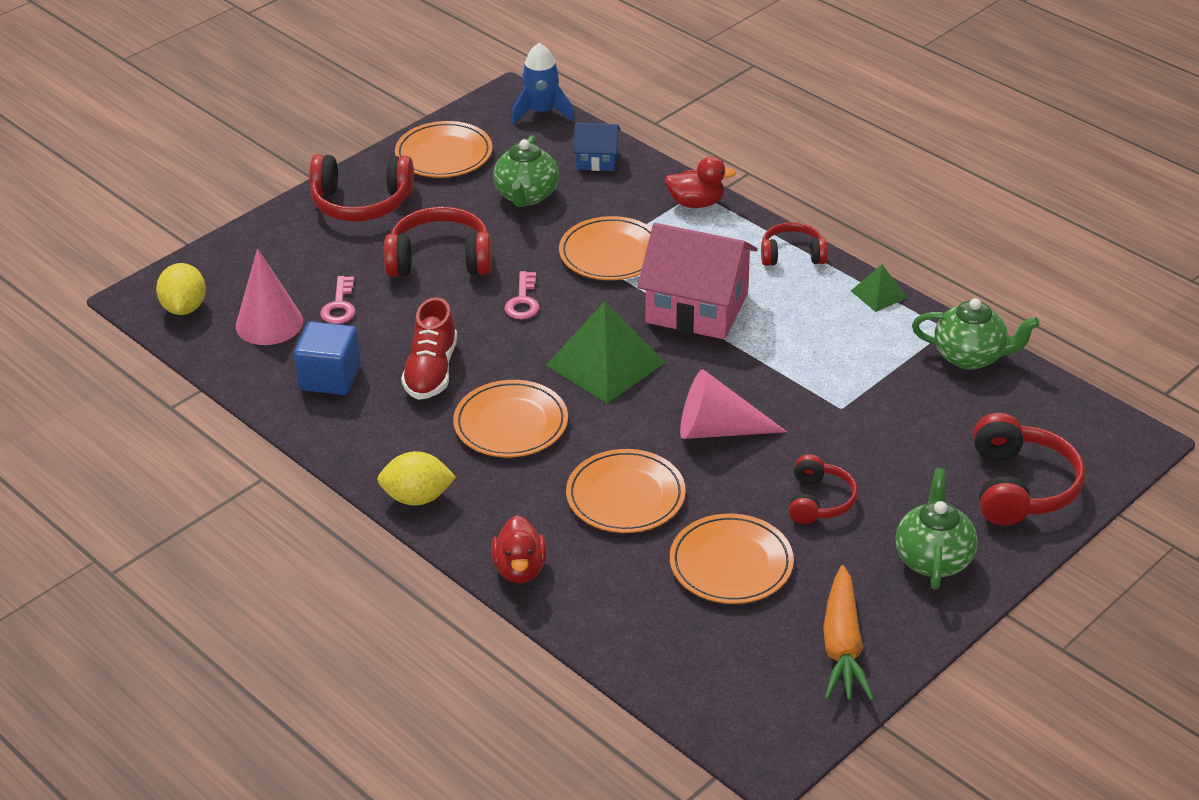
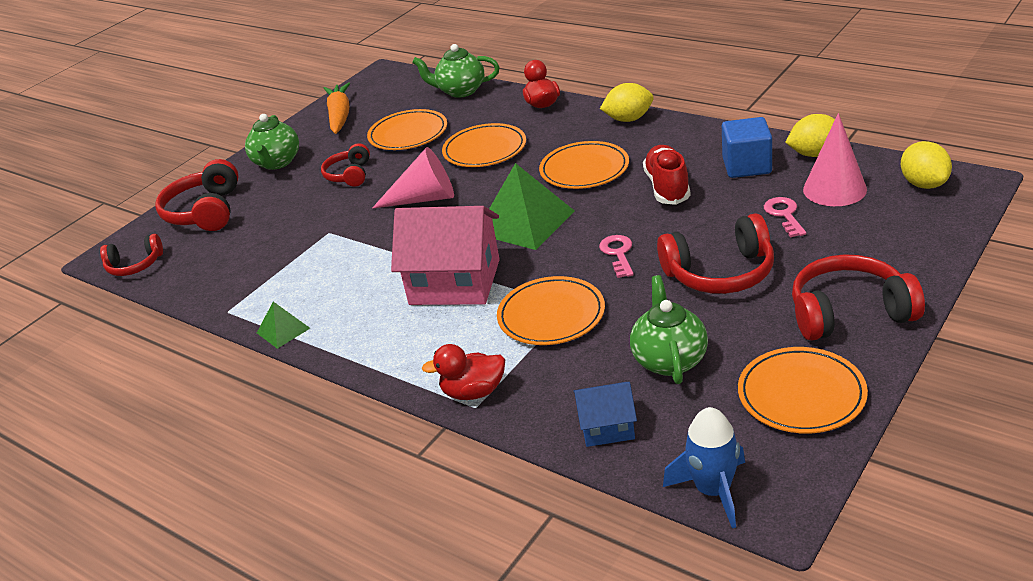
camera: 175 degrees right, 5 degrees down
(248, 375) = (814, 154): none -> yellow lemon
(792, 255) = (365, 353): red headphones -> red headphones (135, 265)
(970, 357) = (213, 292): green teapot -> green teapot (461, 91)

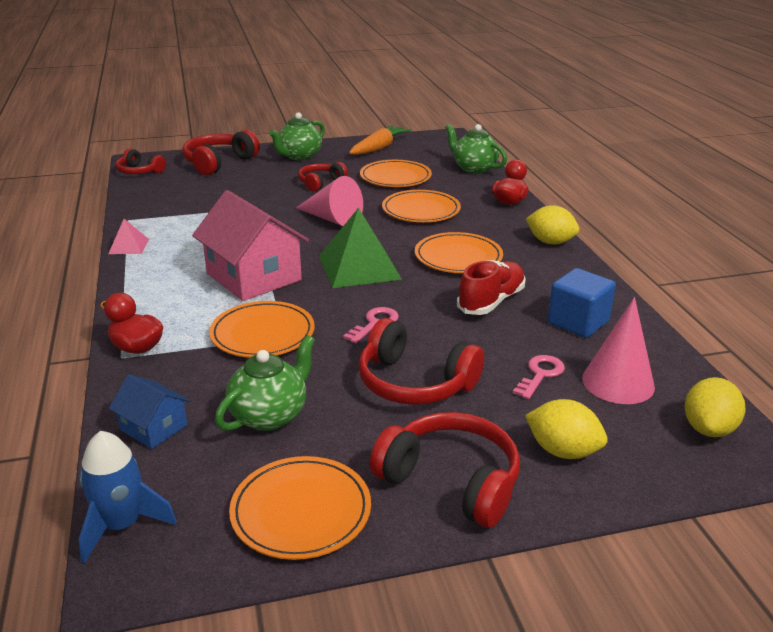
camera: 35 degrees right, 5 degrees down
(283, 330) = (129, 246): green pyramid -> pink pyramid
(814, 154) = (651, 346): yellow lemon -> yellow lemon (562, 451)

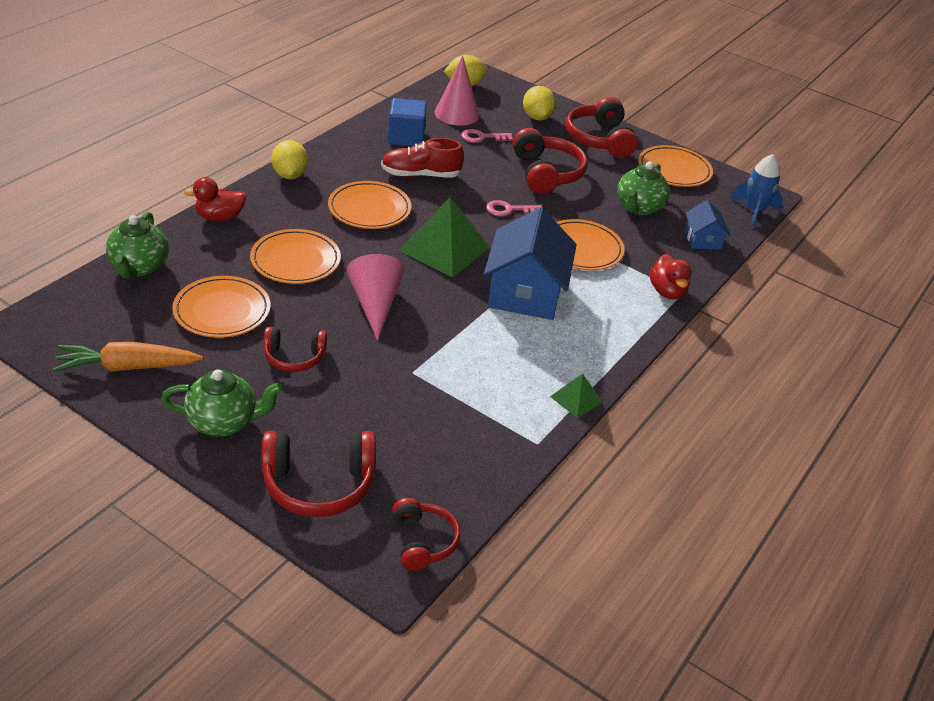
camera: 135 degrees left, 10 degrees up
(129, 246) = (576, 399): pink pyramid -> green pyramid
(253, 277) = (525, 293): pink house -> blue house
(270, 415) = (638, 207): green teapot -> green teapot turned 60 degrees counterclockwise

